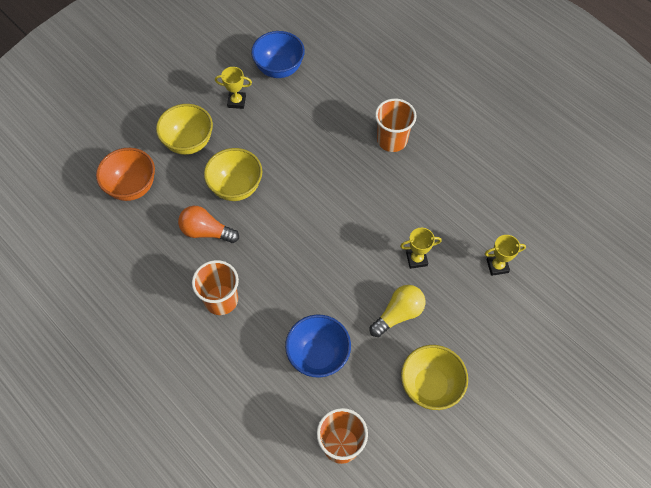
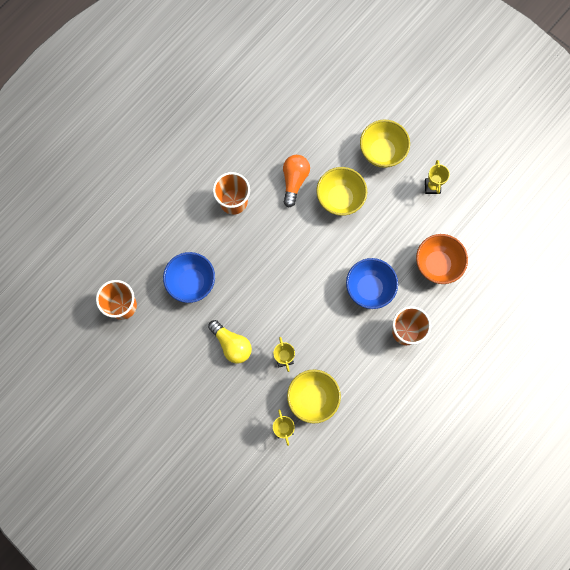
camera: 85 degrees right, 15 degrees up
(132, 187) = (331, 114): orange bowl -> orange bowl (437, 264)
(279, 69) = (476, 220): blue bowl -> blue bowl (369, 288)
(430, 386) = (172, 372): yellow bowl -> yellow bowl (313, 398)

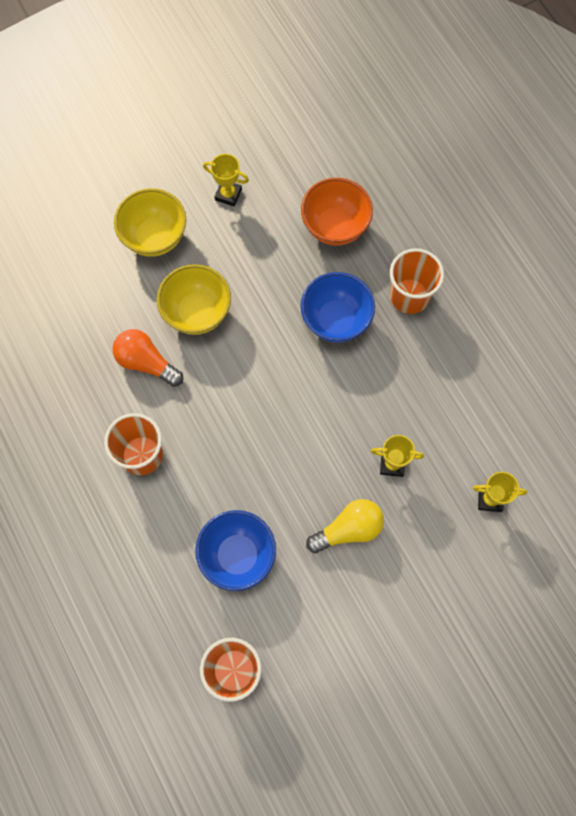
camera: 70 degrees left, 5 degrees down
(313, 398) = (460, 446): yellow bowl -> none

